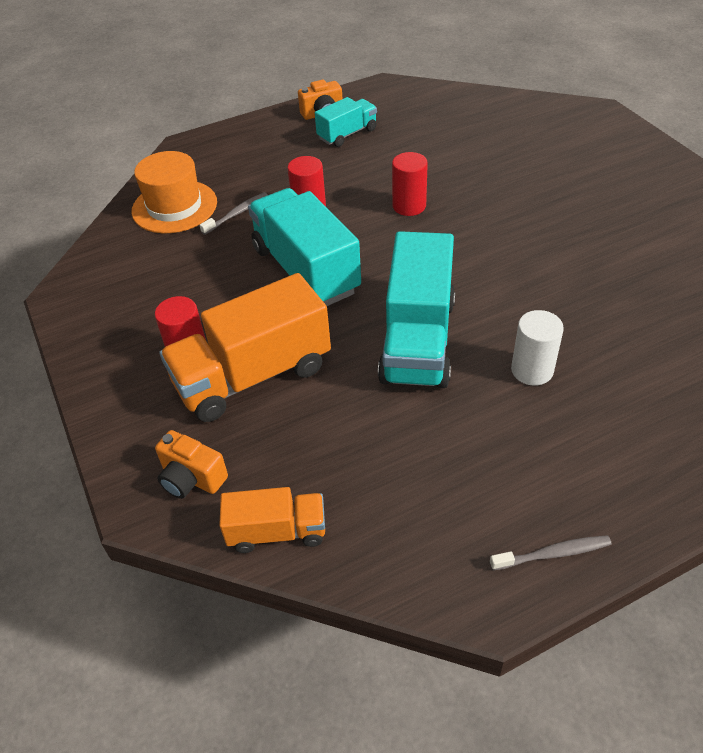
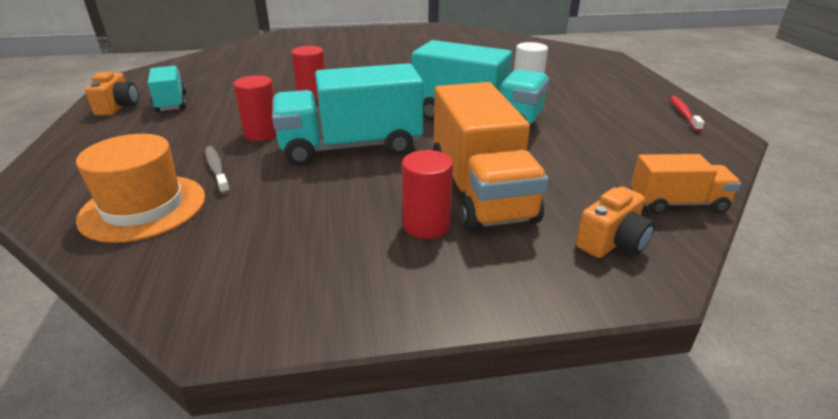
camera: 75 degrees left, 15 degrees down
(277, 532) = (677, 203): orange truck -> orange truck turned 75 degrees clockwise
(553, 553) = (683, 114): grey toothbrush -> red toothbrush

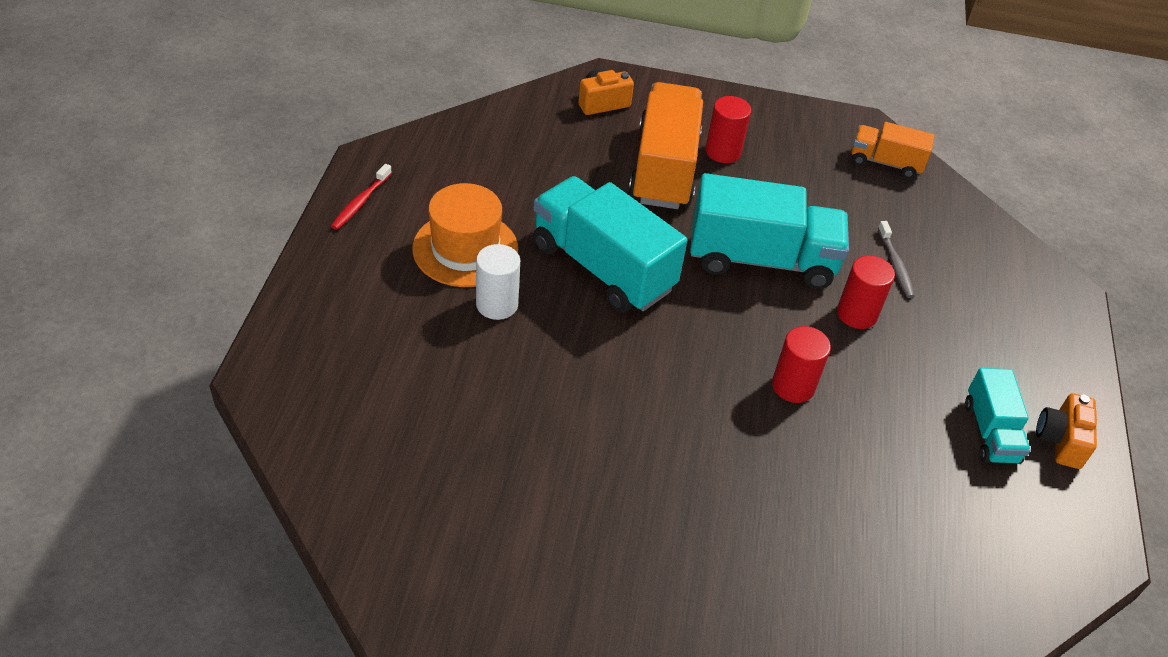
camera: 165 degrees left, 15 degrees up
(143, 207) = (946, 234): orange hat -> orange hat (465, 249)
(677, 203) = (520, 113): orange truck -> orange truck (885, 162)

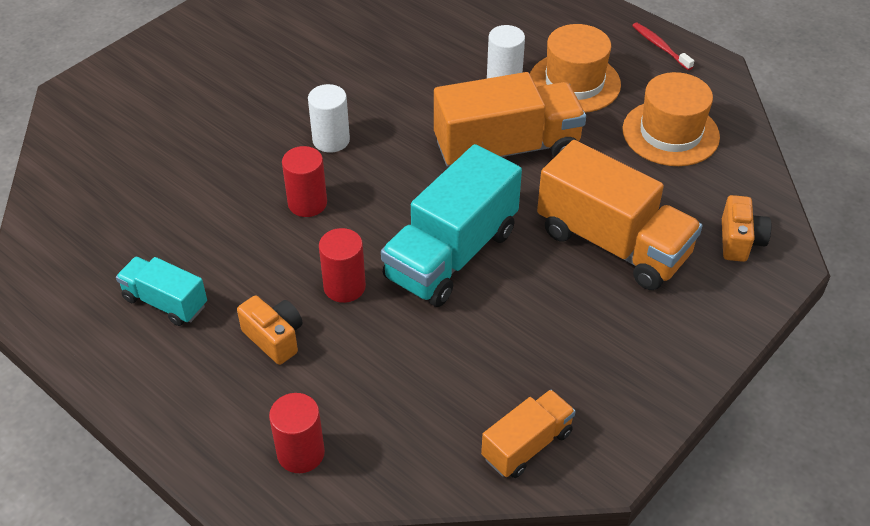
camera: 125 degrees right, 0 degrees up
(497, 166) = (670, 133): none -> orange hat
(602, 267) = (507, 149): turquoise truck -> orange truck
(696, 409) = (331, 140): none -> white cylinder
(723, 152) = (616, 302): red cylinder -> red cylinder (301, 453)
(895, 265) = (379, 354): grey toothbrush -> none
(1060, 441) = (116, 346): orange camera -> orange camera (274, 338)

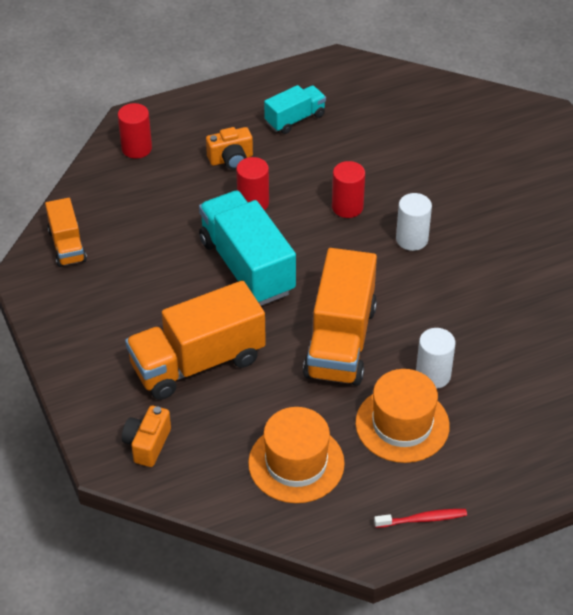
camera: 115 degrees right, 0 degrees up
(739, 241) = (147, 444): orange camera -> orange camera turned 75 degrees clockwise

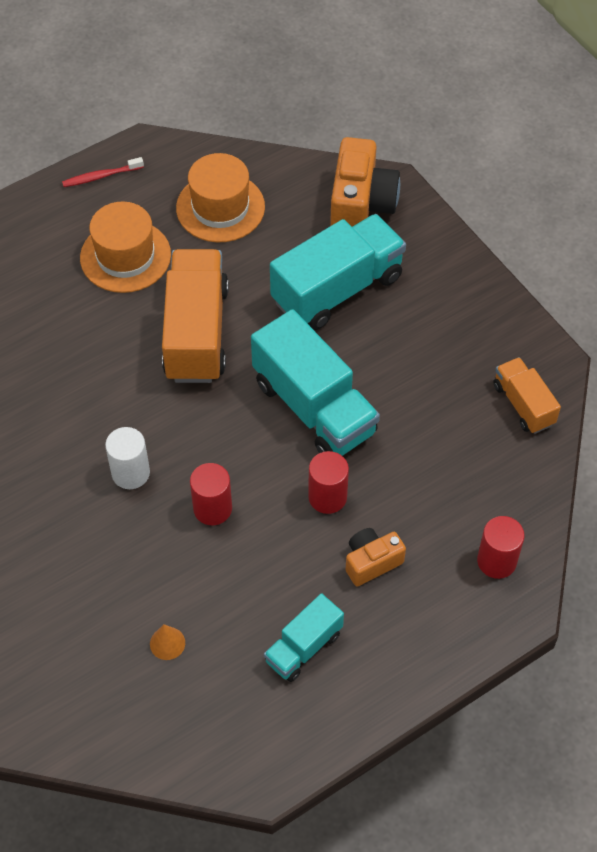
camera: 170 degrees right, 10 degrees up
(147, 444) = (361, 205): orange camera -> orange camera, size x1.73
(197, 362) = (337, 289): orange truck -> turquoise truck
(393, 133) = (167, 643): none -> orange cone
(433, 375) = (98, 309): white cylinder -> none

